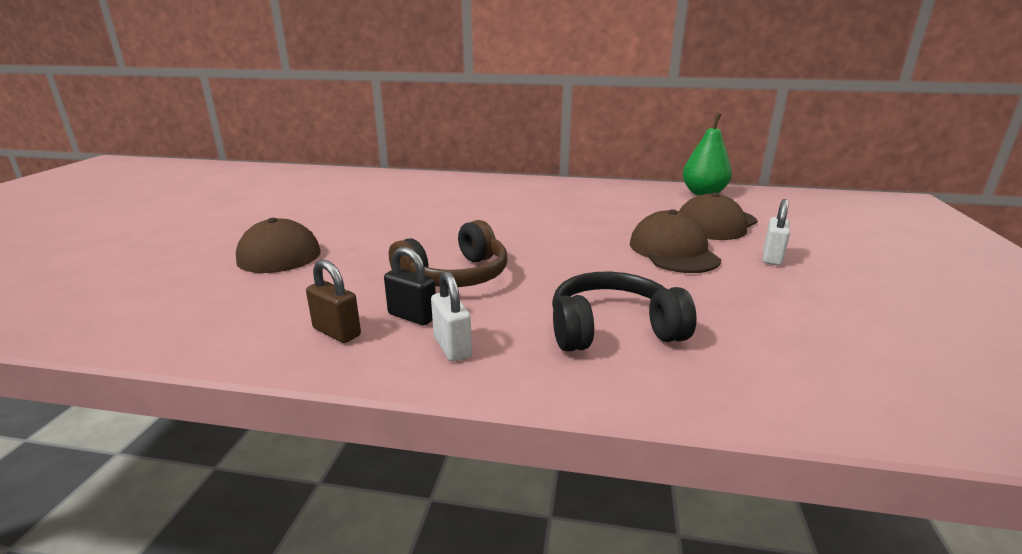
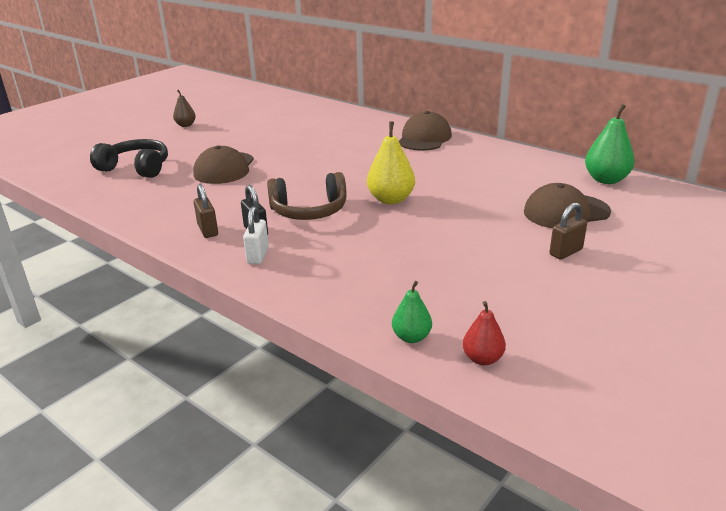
camera: 30 degrees right, 5 degrees up
(168, 213) = (186, 125): none -> brown pear
(536, 245) = (391, 200): none -> yellow pear
(612, 329) = (363, 271): black headphones -> black headphones (136, 168)
(673, 251) = (490, 227): brown cap -> brown cap (424, 138)
(772, 258) = (565, 252): white padlock -> brown padlock
(781, 394) = (411, 337): none -> green pear
(886, 393) = (482, 359): none -> red pear

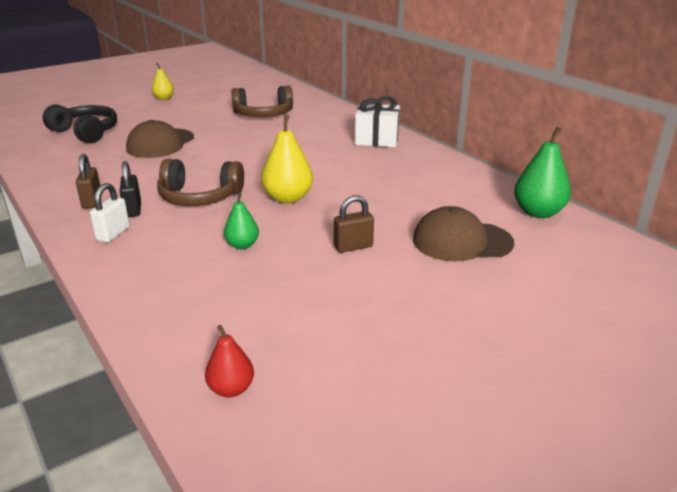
camera: 15 degrees right, 0 degrees up
(186, 125) = (164, 98): brown pear -> yellow pear
(300, 128) = (263, 114): none -> brown headphones
(411, 337) = (180, 348): green pear -> green pear (242, 245)
(424, 138) = (377, 140): brown cap -> white gift
(565, 252) = (423, 286): brown padlock -> brown padlock (353, 247)

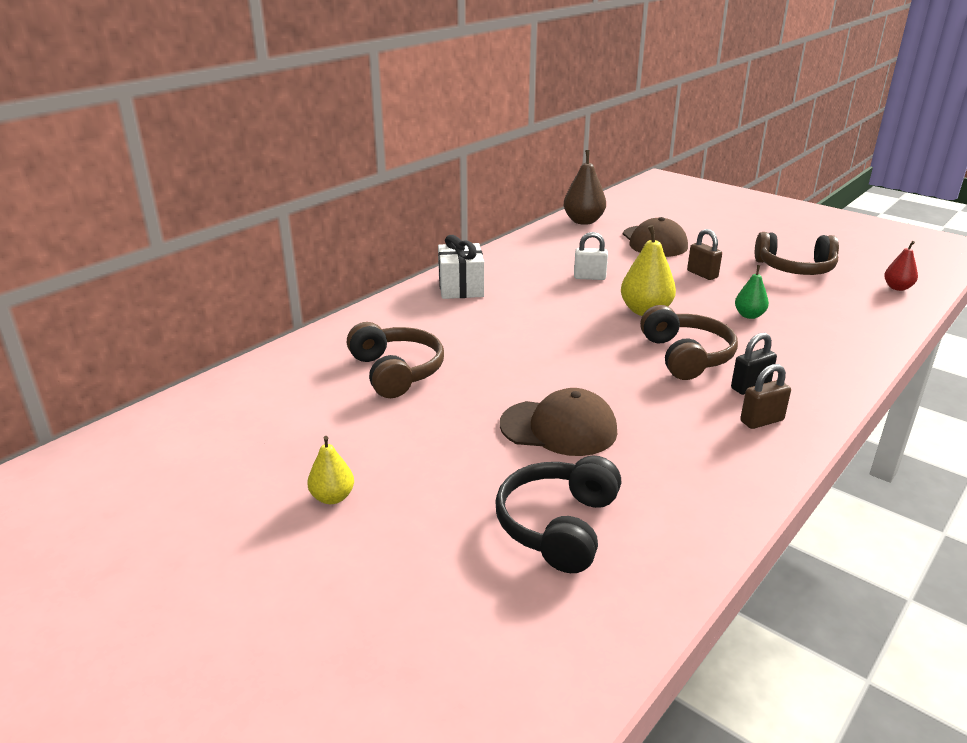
camera: 105 degrees left, 0 degrees up
(113, 234) = (805, 382): white padlock -> white padlock (589, 277)
(339, 319) = (795, 268): none -> brown headphones
(538, 212) = (583, 221): green pear -> brown pear

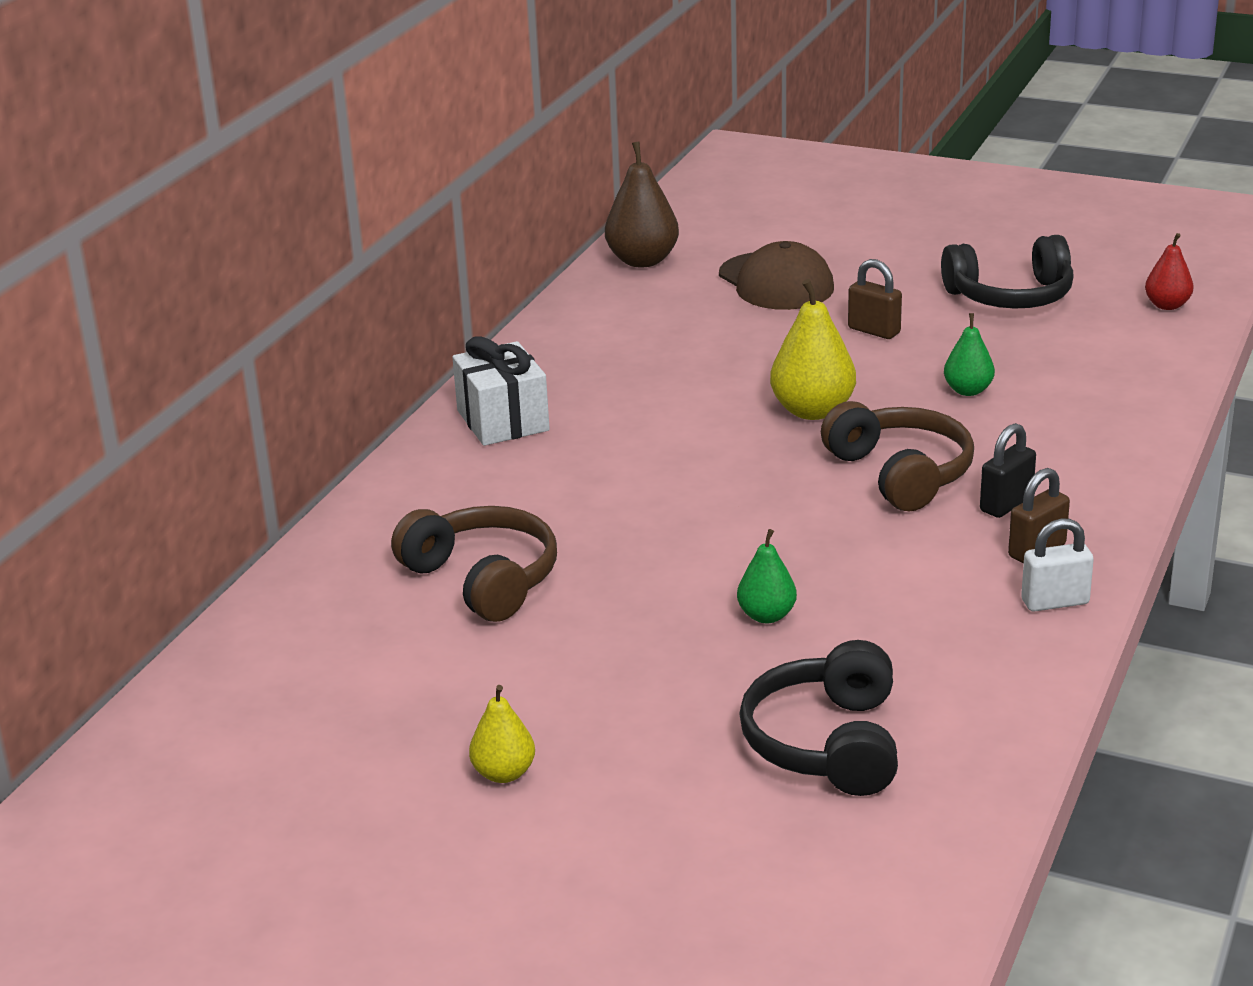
camera: 15 degrees left, 0 degrees up
(559, 428) = (766, 616): brown cap -> green pear
(589, 277) = (701, 366): white padlock -> white padlock (1055, 602)
(795, 268) = (1010, 296): brown headphones -> black headphones

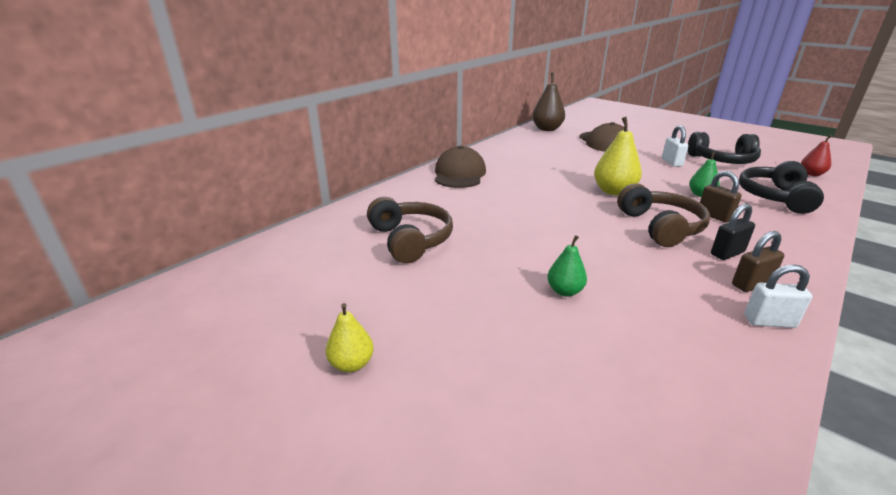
camera: 15 degrees right, 0 degrees up
(503, 420) = (459, 174): white gift -> brown cap
(826, 743) = (588, 397): black headphones -> black headphones (775, 197)
(874, 331) = (650, 164): brown padlock -> brown padlock (714, 216)
(914, 318) = (671, 162): none -> white padlock

